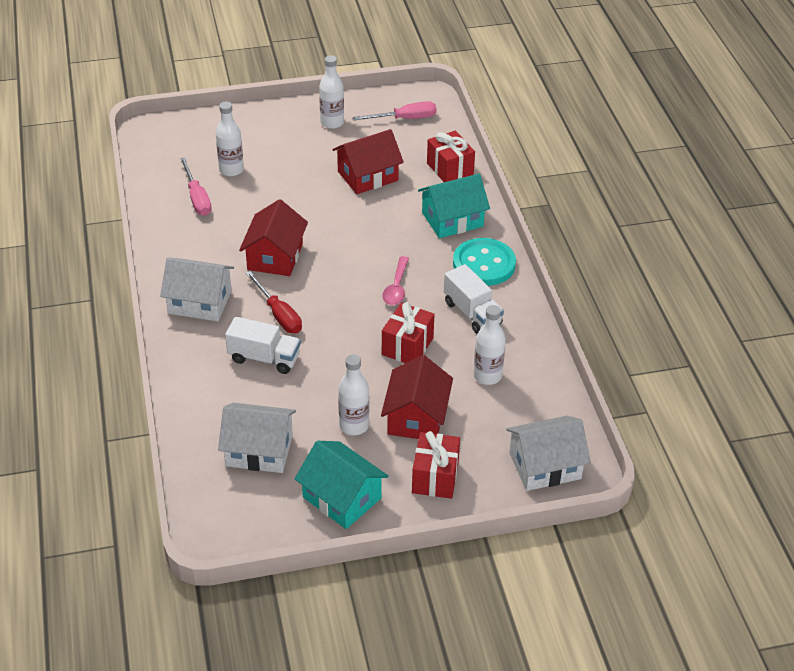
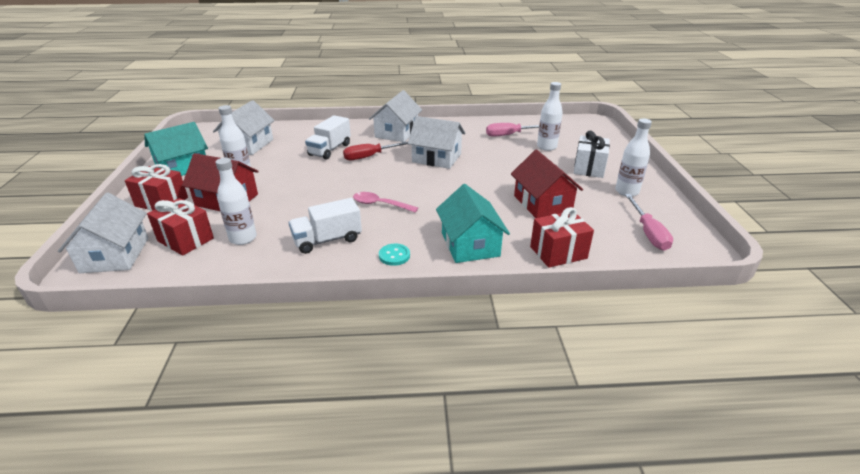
camera: 100 degrees right, 10 degrees down
(275, 256) = (436, 158): red house -> white house
(283, 142) = (589, 168): none -> white gift
(407, 346) = (306, 203): red gift -> red gift (185, 239)
(484, 264) = (394, 255): turquoise button -> turquoise button, size x0.47

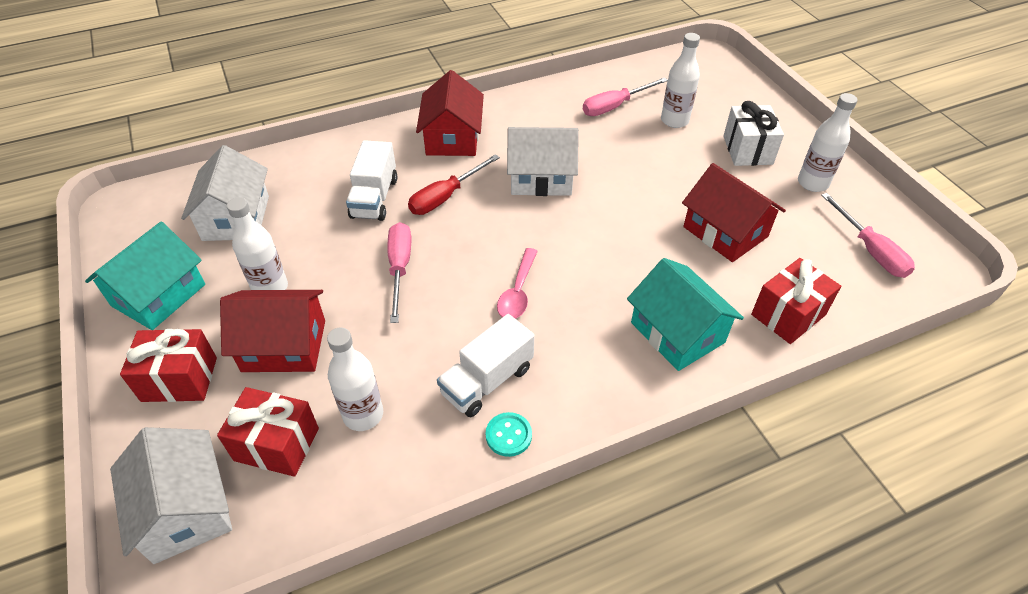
camera: 20 degrees left, 15 degrees up
(318, 181) = (400, 268): none -> pink screwdriver
(380, 204) = (518, 292): pink spoon -> pink spoon turned 75 degrees counterclockwise
(394, 255) = (594, 382): turquoise button -> turquoise button (508, 435)
(396, 133) = (452, 138): white house -> red house

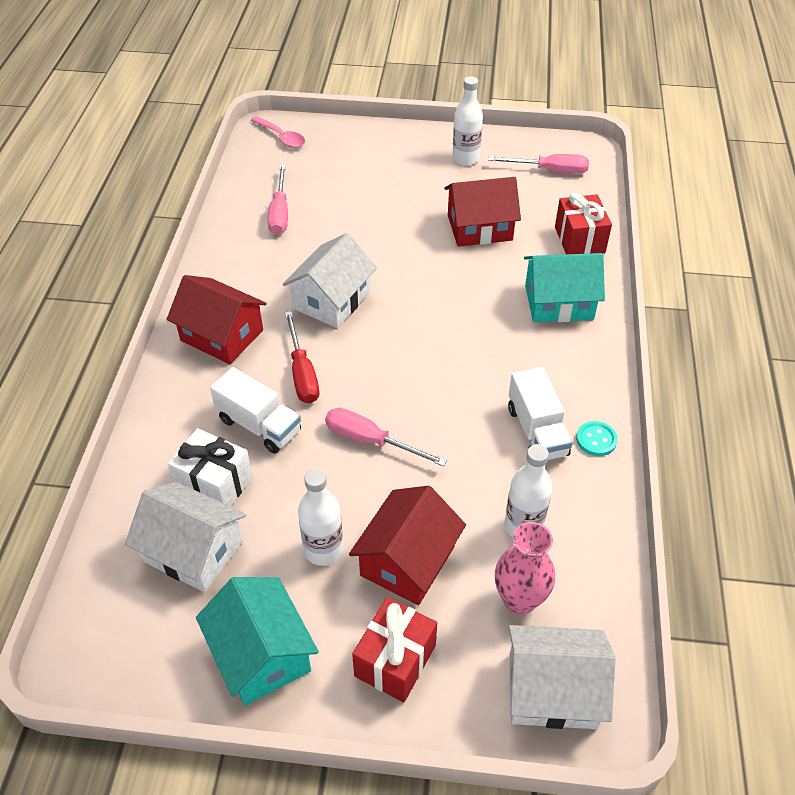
camera: 60 degrees left, 0 degrees up
(277, 444) = (519, 599): red gift -> pink vase
(518, 292) = (456, 373): pink spoon -> pink spoon (281, 137)
(674, 120) = (332, 189): white bottle -> none
(747, 150) = (402, 170): white gift -> white gift (214, 483)

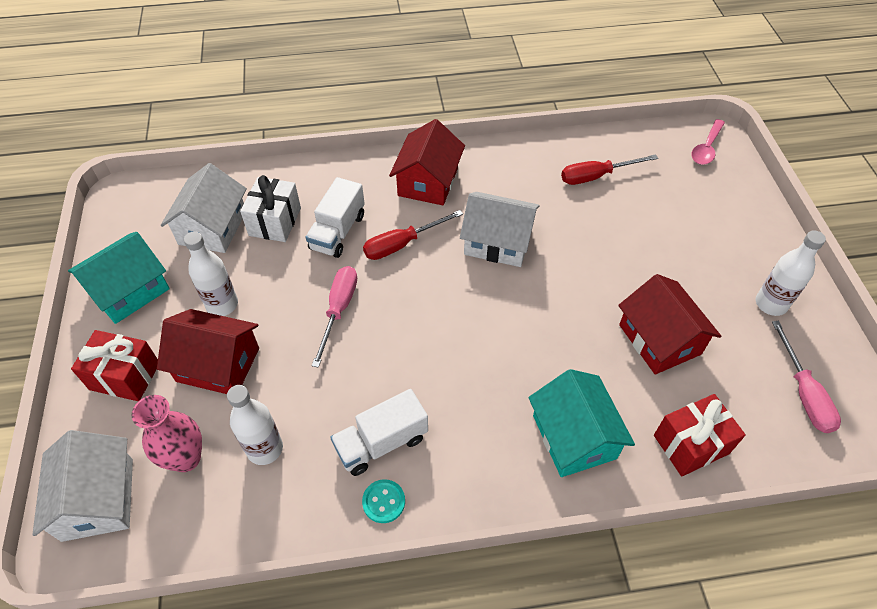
camera: 75 degrees right, 5 degrees up
(280, 213) = (596, 176): pink screwdriver -> red screwdriver

